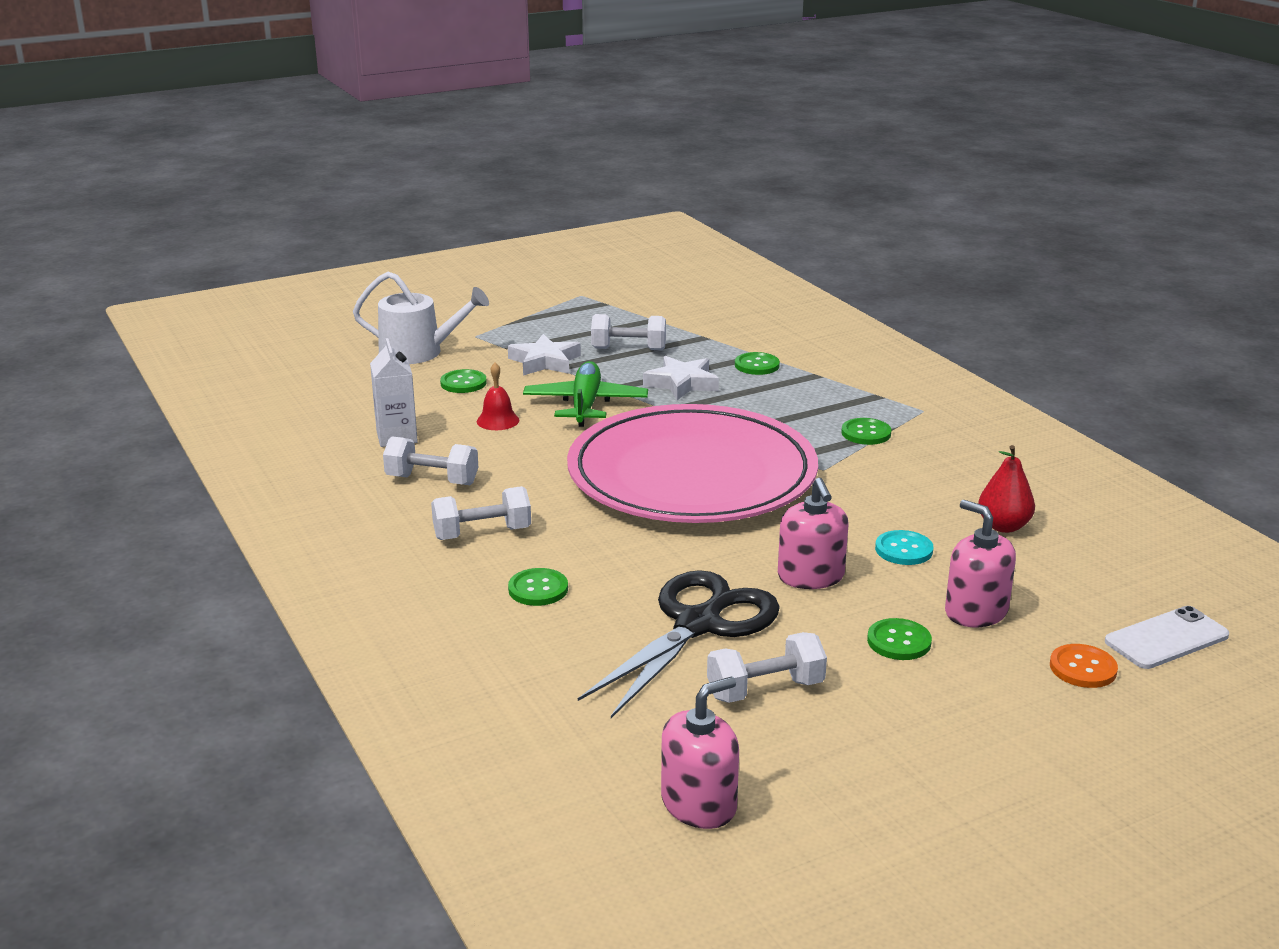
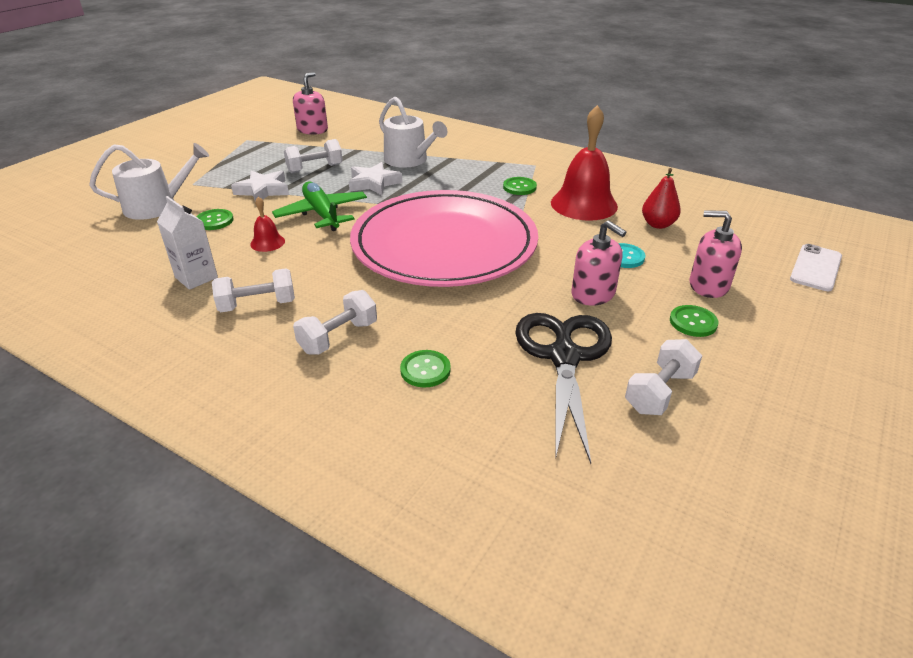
camera: 30 degrees left, 10 degrees up
(699, 804) = (724, 514): pink soap dispenser -> pink soap dispenser (312, 130)
(757, 365) = (409, 160): green button -> white watering can
(929, 475) = (584, 204): none -> red bell
(1083, 668) = (803, 303): orange button -> none

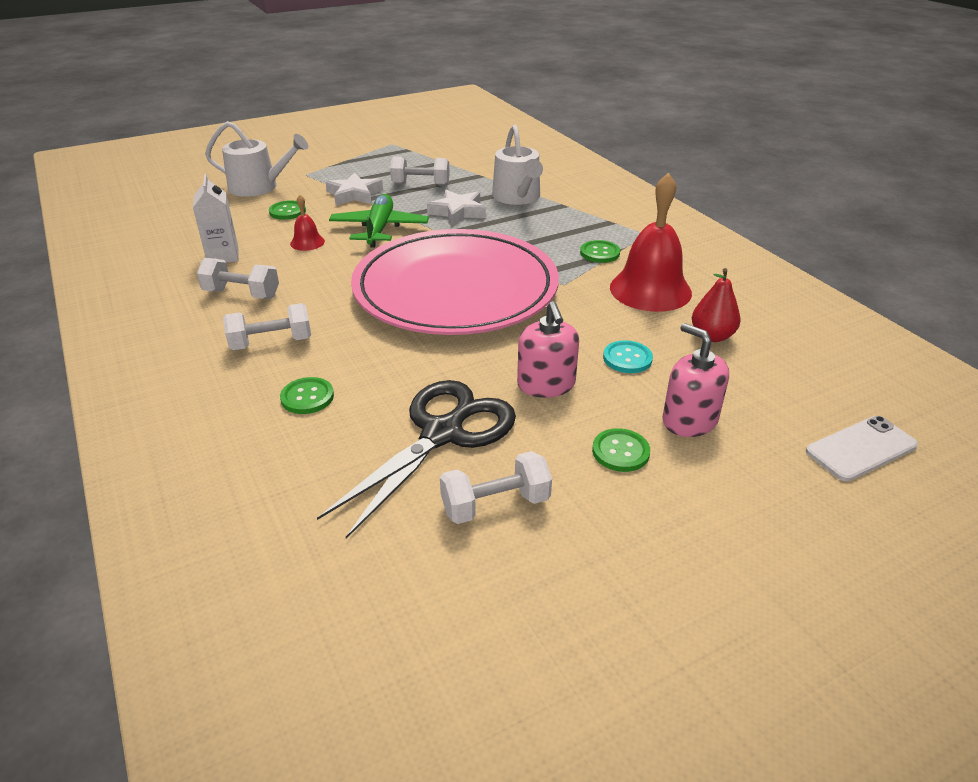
camera: 30 degrees right, 0 degrees up
(312, 130) = (460, 147): pink soap dispenser -> none

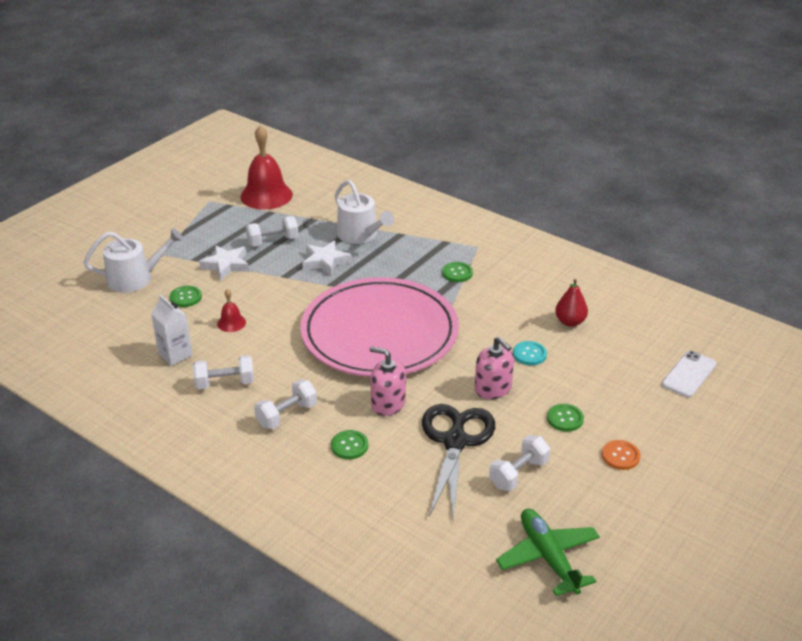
camera: 25 degrees left, 0 degrees up
(379, 229) = (277, 295): green plane -> green plane (548, 557)
(650, 290) = (511, 296): red bell -> red bell (266, 195)
(673, 532) = (620, 456): none -> orange button
(689, 420) = (590, 386): pink soap dispenser -> pink soap dispenser (388, 403)

